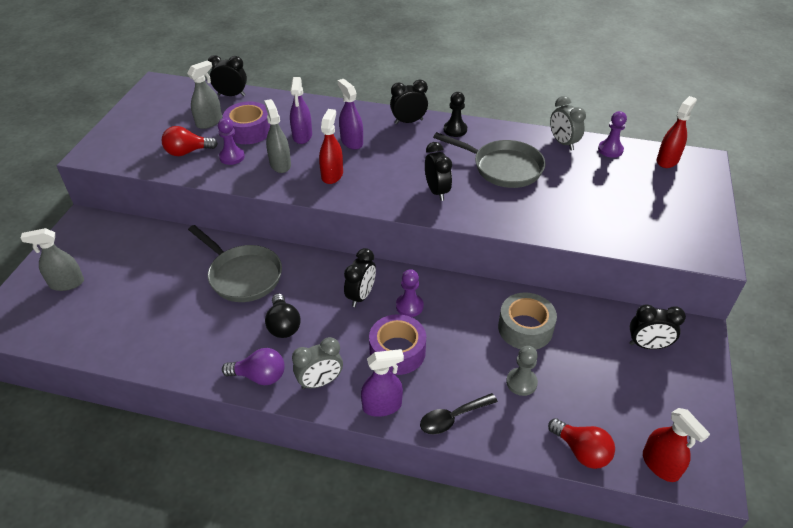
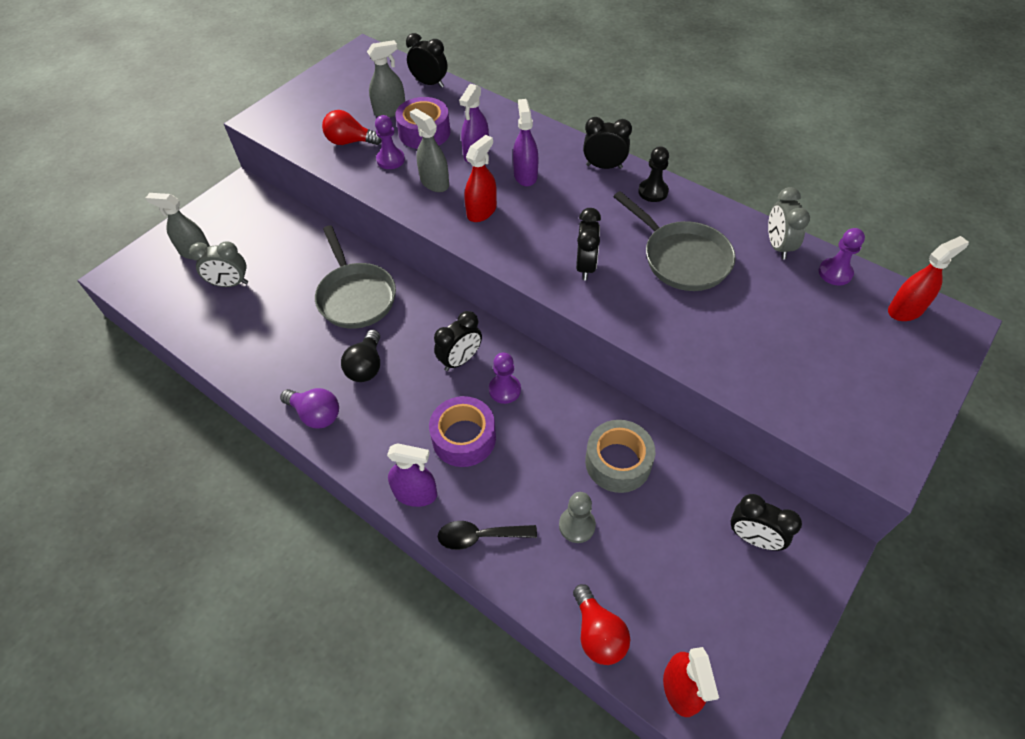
camera: 25 degrees right, 10 degrees up
(280, 164) = (434, 182): grey spray bottle -> grey spray bottle turned 45 degrees counterclockwise
(320, 382) = (369, 443): grey clock -> grey clock (230, 284)

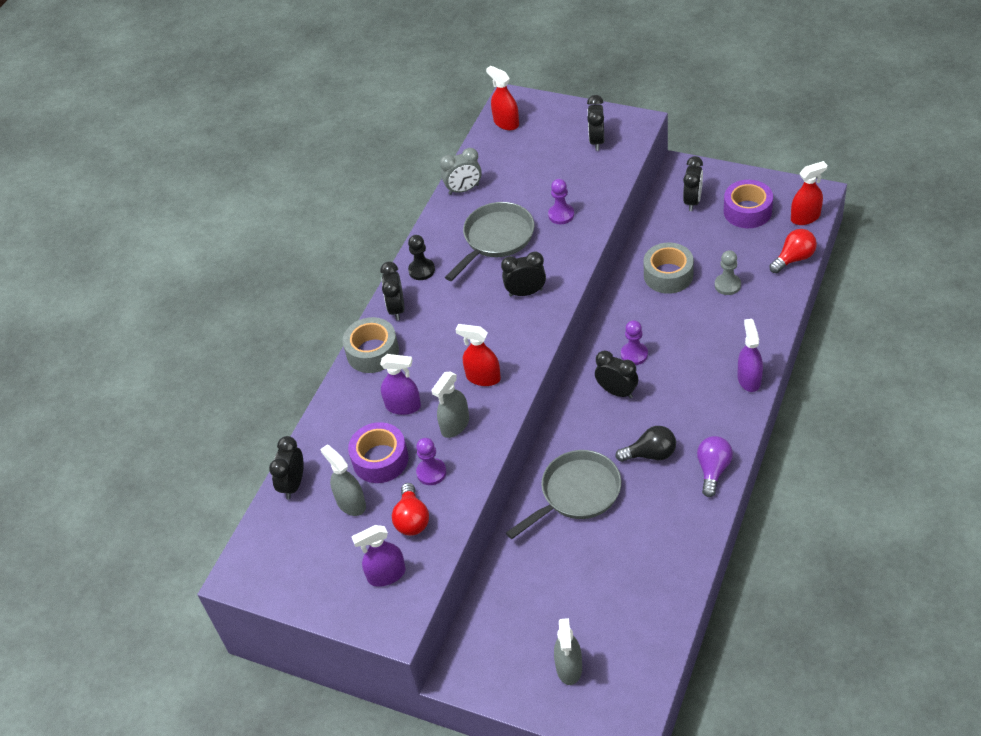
camera: 100 degrees left, 5 degrees down
(230, 284) = (600, 609): grey clock -> none
(464, 438) = (689, 366): purple tape -> purple tape (747, 211)
(480, 536) = (762, 333): black spoon -> none
(525, 175) = (425, 360): purple spray bottle -> purple spray bottle (386, 575)
(553, 143) = (372, 352): none -> grey tape
(835, 273) = (482, 158): purple pawn -> purple pawn (561, 215)
(850, 400) = (597, 141): none -> black clock

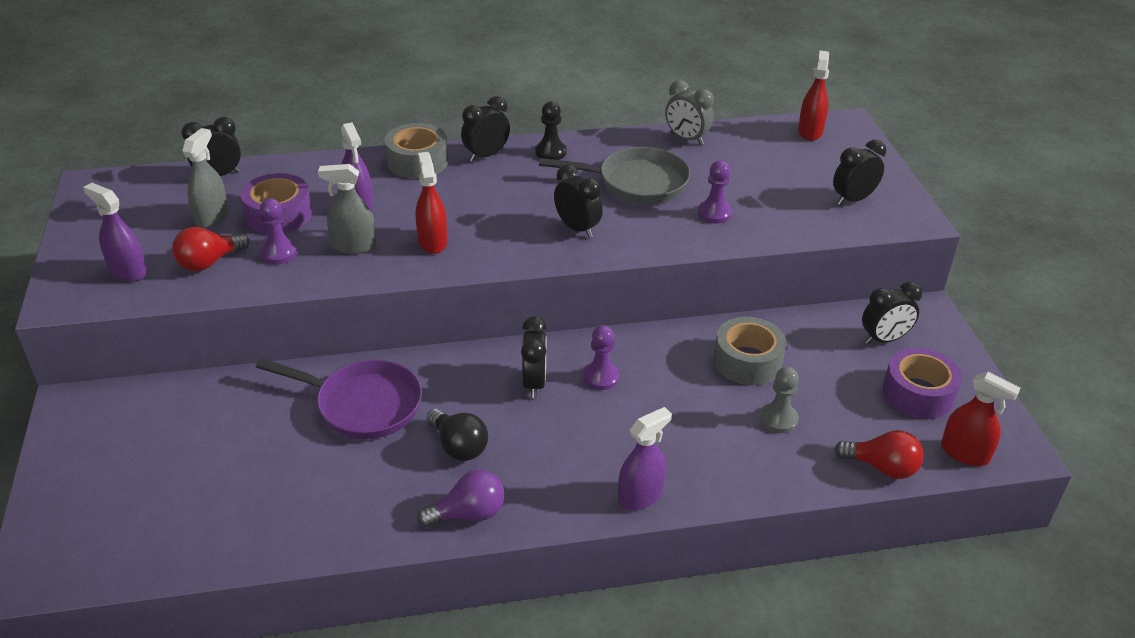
camera: 50 degrees right, 10 degrees down
(569, 667) = (109, 490): grey spray bottle -> none
(576, 493) = (363, 405): grey pan -> purple pan

